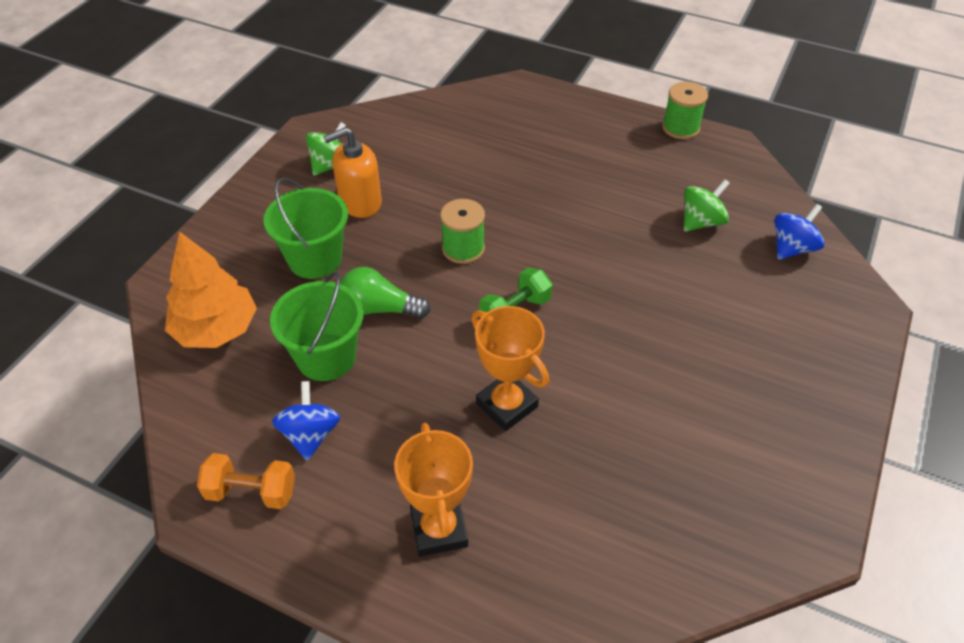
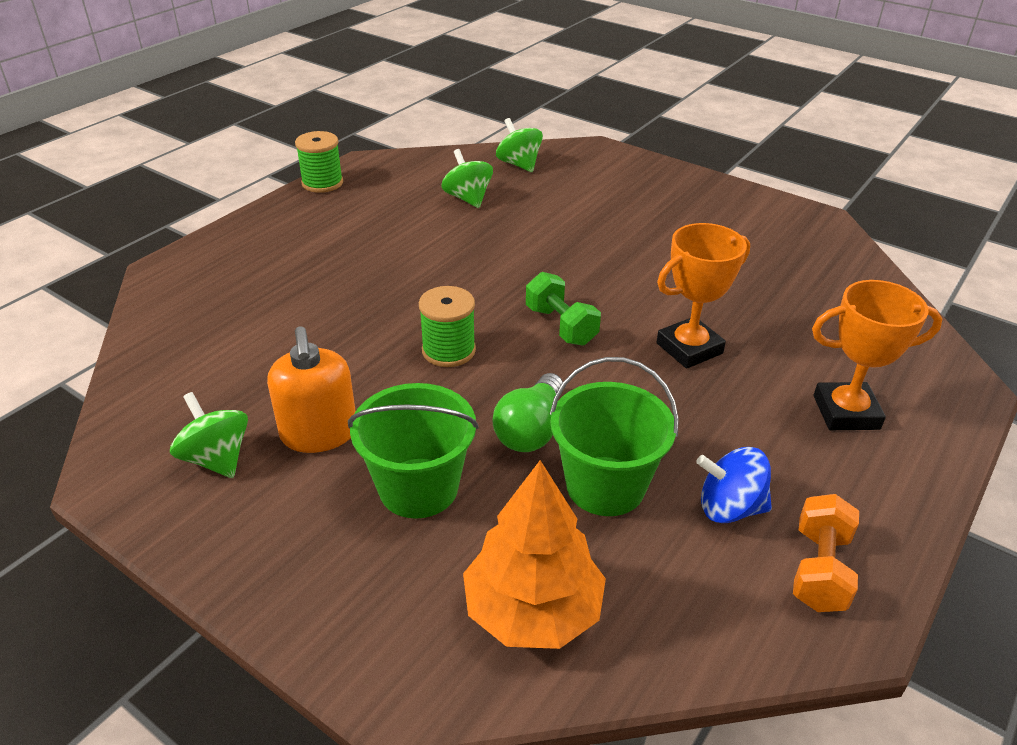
camera: 80 degrees left, 10 degrees down
(792, 248) = (519, 164): blue spinning top -> green spinning top

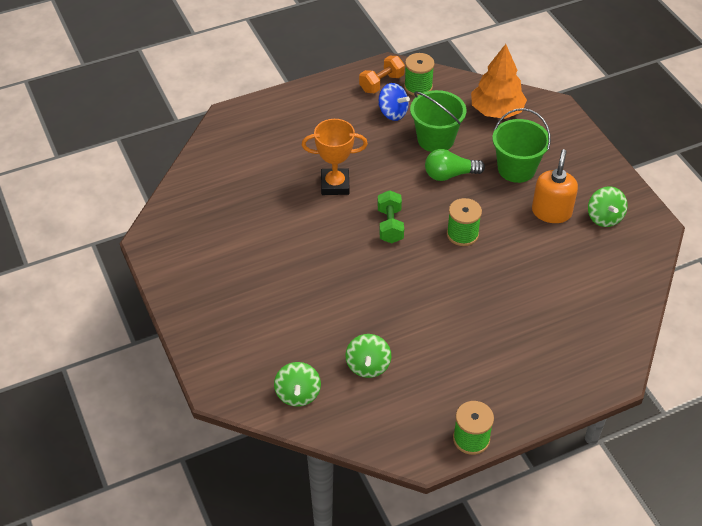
camera: 150 degrees left, 10 degrees up
(530, 430) = (449, 175): green light bulb -> green light bulb turned 150 degrees counterclockwise
(742, 597) = (418, 87): none -> green spool
(846, 412) = (298, 127): orange trophy -> none

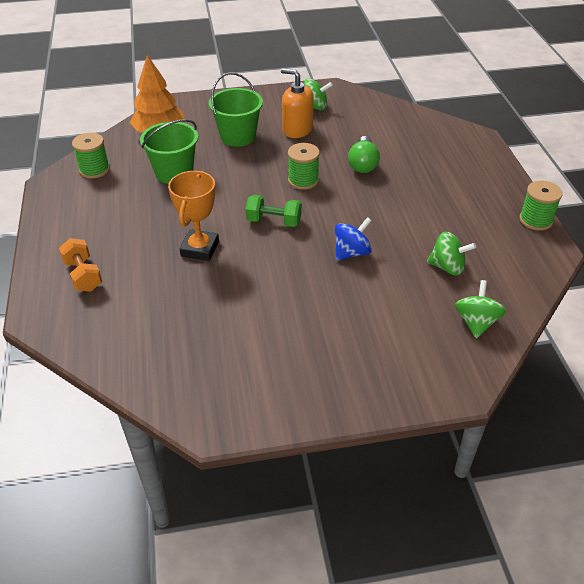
camera: 75 degrees left, 5 degrees down
(298, 394) = (476, 322): green spinning top -> green spinning top turned 90 degrees counterclockwise
(381, 83) = (72, 191): orange dumbbell -> orange dumbbell (83, 275)
(392, 113) = (120, 192): blue spinning top -> blue spinning top (351, 253)
(449, 175) = (225, 173): green light bulb -> green light bulb (363, 164)

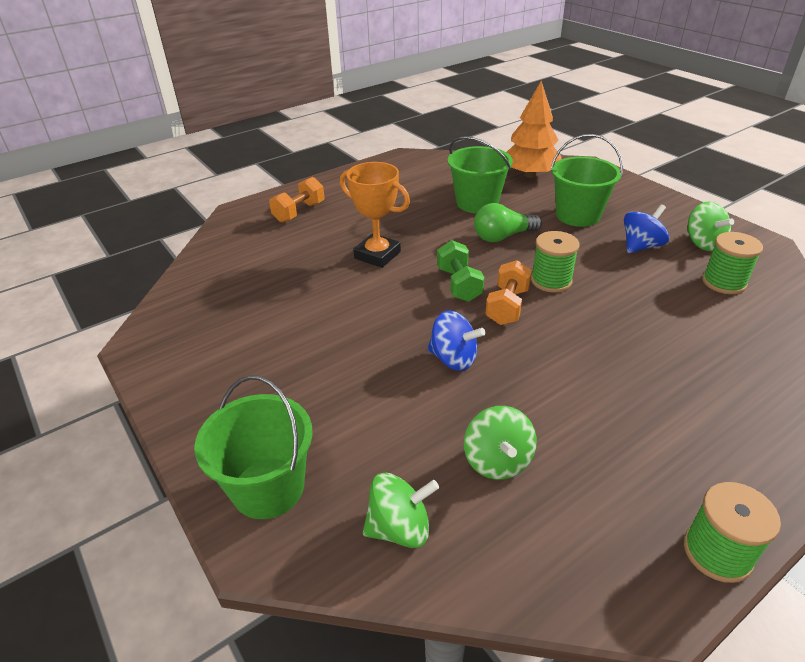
camera: 65 degrees right, 5 degrees down
(94, 169) = (440, 167): green spool -> green spool (723, 282)
(200, 249) = (377, 255): orange trophy -> orange trophy turned 45 degrees clockwise
(297, 129) = (641, 246): orange soap dispenser -> blue spinning top
(315, 209) = (507, 306): none -> orange dumbbell
(363, 164) = (637, 315): green light bulb -> green light bulb (503, 237)
(419, 373) = (268, 488): none -> green bucket

